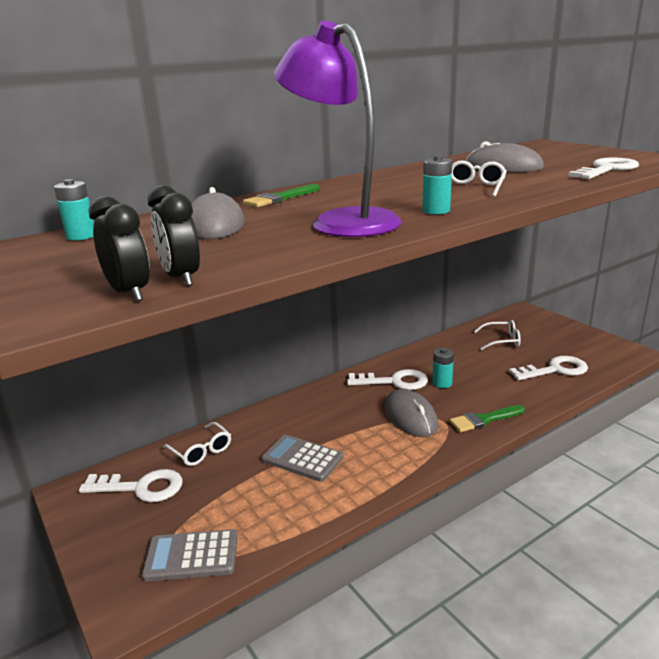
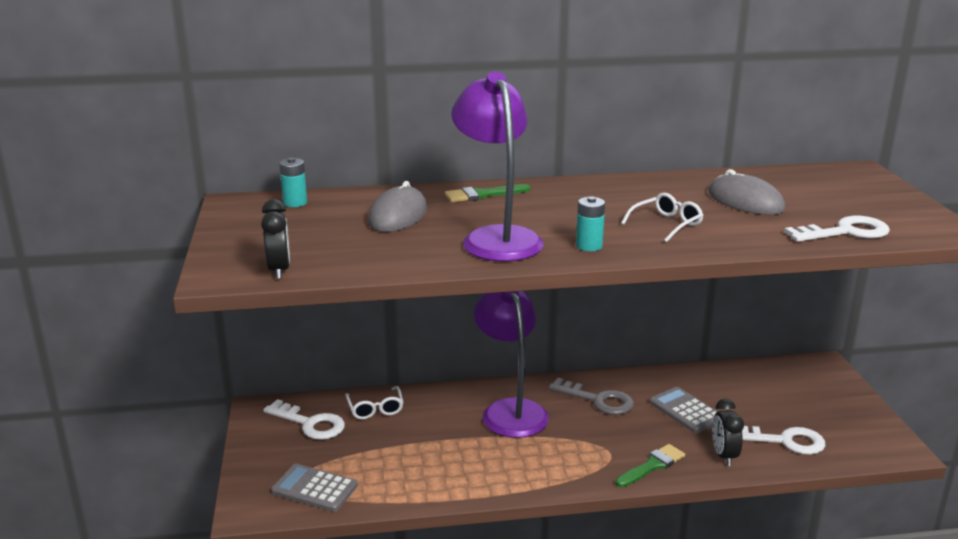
camera: 25 degrees right, 0 degrees up
(181, 278) = (322, 266): black clock -> black clock (724, 456)
(302, 458) = (453, 444): grey calculator -> grey calculator (686, 411)
(329, 412) = (510, 410): none -> purple lamp
(394, 382) = (598, 400): white key -> grey key
(410, 416) = (583, 439): grey mouse -> none
(442, 383) = (645, 416): turquoise battery -> none
(484, 420) = (652, 465): green brush -> green brush turned 135 degrees clockwise
(502, 341) = (758, 391): white glasses -> none

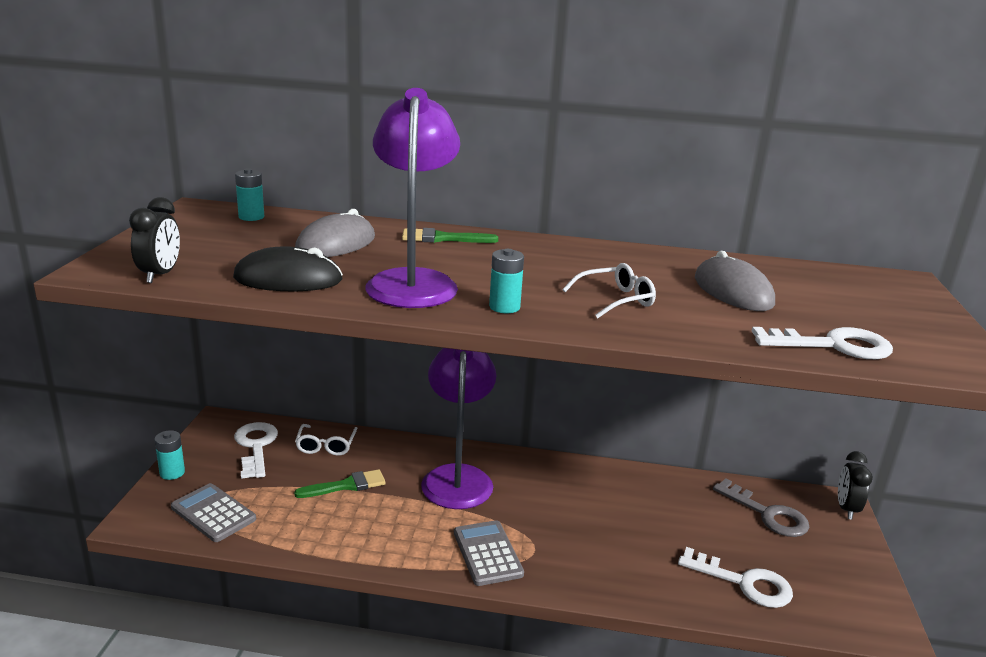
camera: 15 degrees right, 0 degrees up
(248, 463) = (172, 473): none -> turquoise battery
(310, 423) = (255, 446): white key -> white key turned 150 degrees counterclockwise
(393, 254) = (288, 279): none -> black mouse
(598, 400) = (556, 487): grey key -> grey key (767, 514)
(652, 465) = (573, 574): green brush -> green brush (346, 485)
(686, 411) = (646, 520): grey calculator -> grey calculator (487, 553)
(724, 456) = (662, 583): black clock -> black clock (846, 509)

